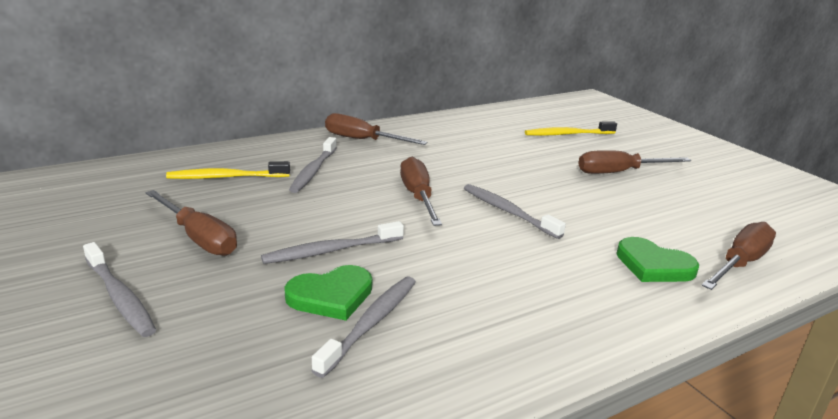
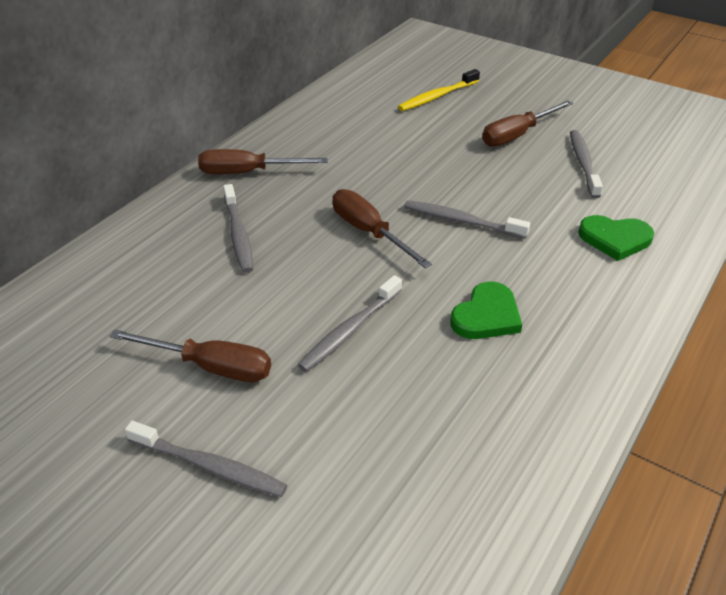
camera: 25 degrees left, 15 degrees up
(226, 177) = (156, 277): yellow toothbrush -> none
(331, 296) = (396, 380): green heart -> green heart (486, 316)
(371, 323) = (453, 394): grey toothbrush -> grey toothbrush (583, 163)
(740, 263) = (672, 211): brown screwdriver -> none

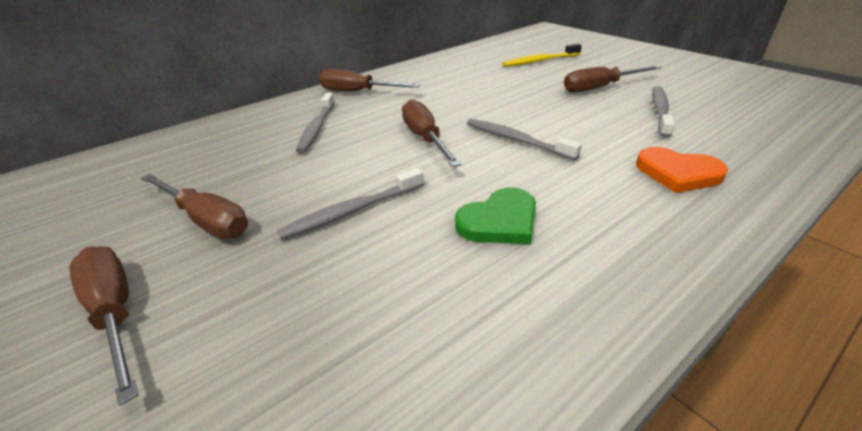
camera: 20 degrees right, 5 degrees down
(209, 466) = (116, 313): grey toothbrush -> brown screwdriver
(615, 239) = (677, 173): green heart -> orange heart

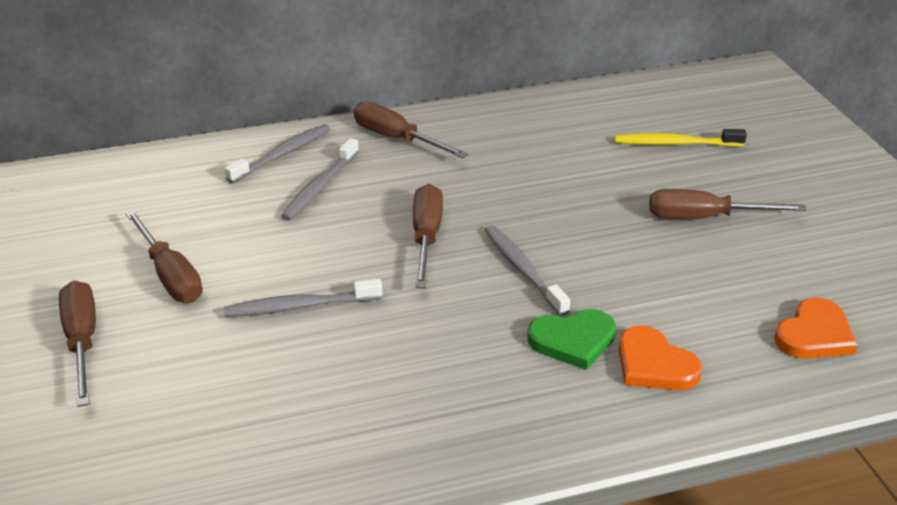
camera: 20 degrees right, 0 degrees up
(499, 221) = (425, 359): green heart -> green heart (573, 340)
(660, 111) = (737, 278): grey toothbrush -> grey toothbrush (282, 154)
(748, 128) = (814, 334): none -> orange heart

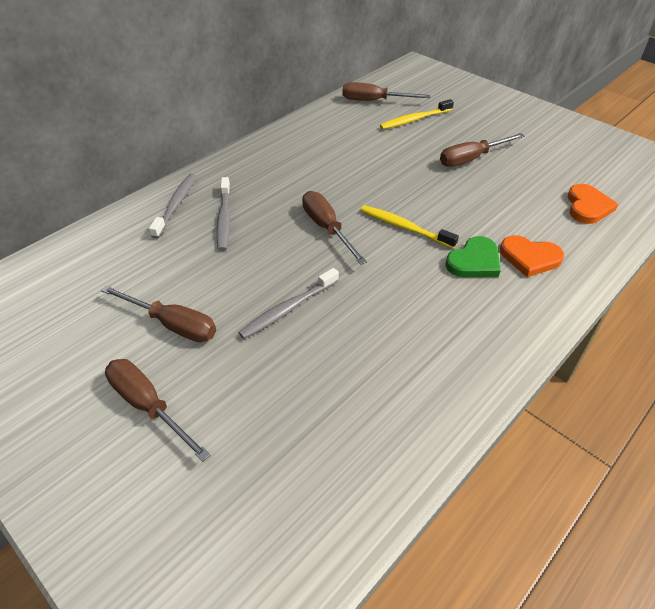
camera: 30 degrees left, 10 degrees up
(396, 139) = (246, 168): brown screwdriver -> brown screwdriver (374, 101)
(523, 269) = (404, 227): grey toothbrush -> yellow toothbrush

